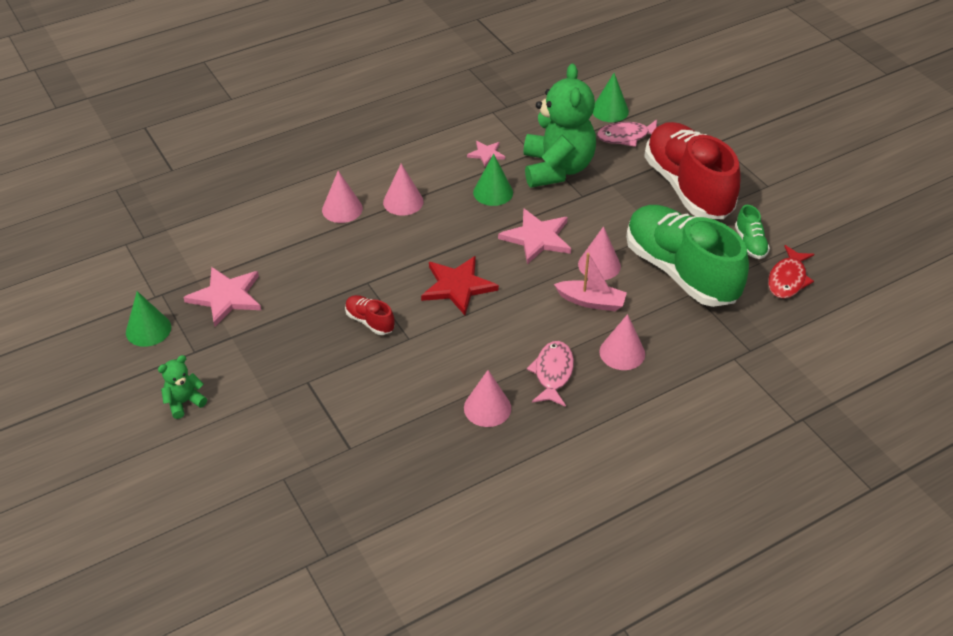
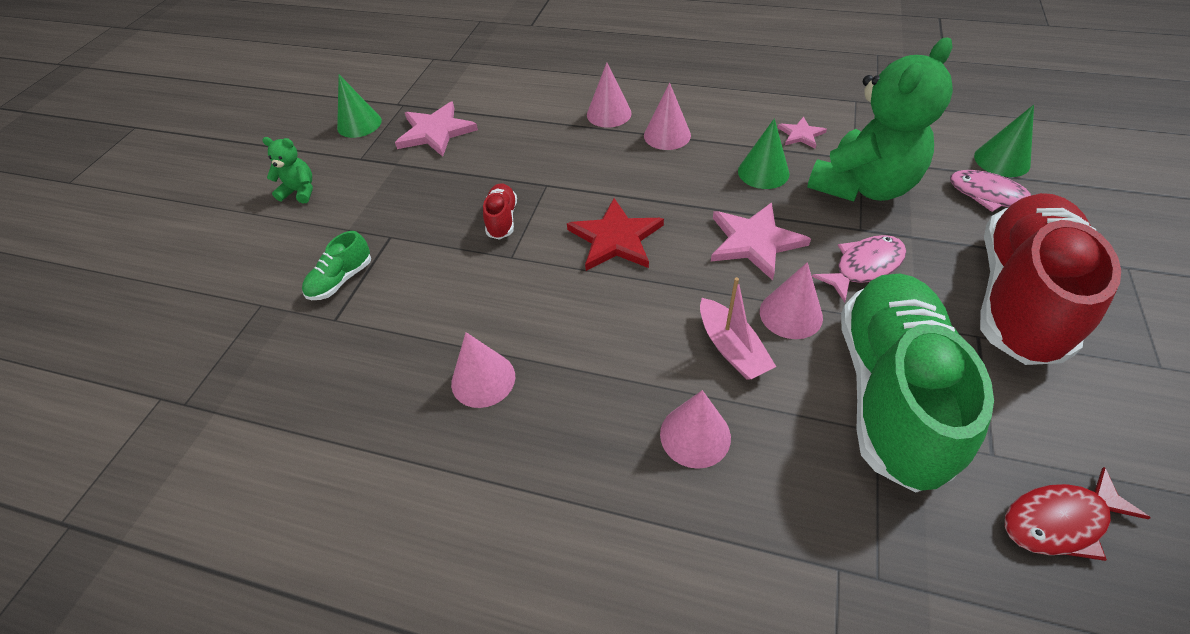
camera: 50 degrees right, 5 degrees up
(553, 373) = (590, 396): pink fish -> pink fish (864, 266)
(750, 243) = (1044, 426): green shoe -> green shoe (341, 280)

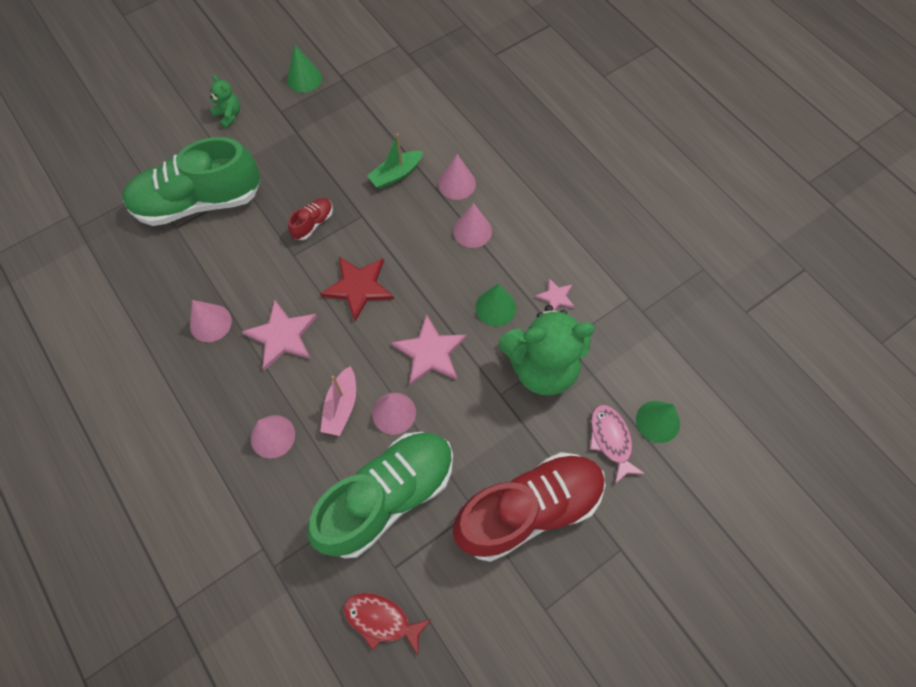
camera: 35 degrees right, 15 degrees up
(341, 280) = (199, 202): green shoe -> green shoe, size x2.47
(436, 132) = (341, 120): pink star -> pink star (282, 336)
(542, 138) = (396, 174): none -> green boat
(864, 266) = (469, 419): pink fish -> none

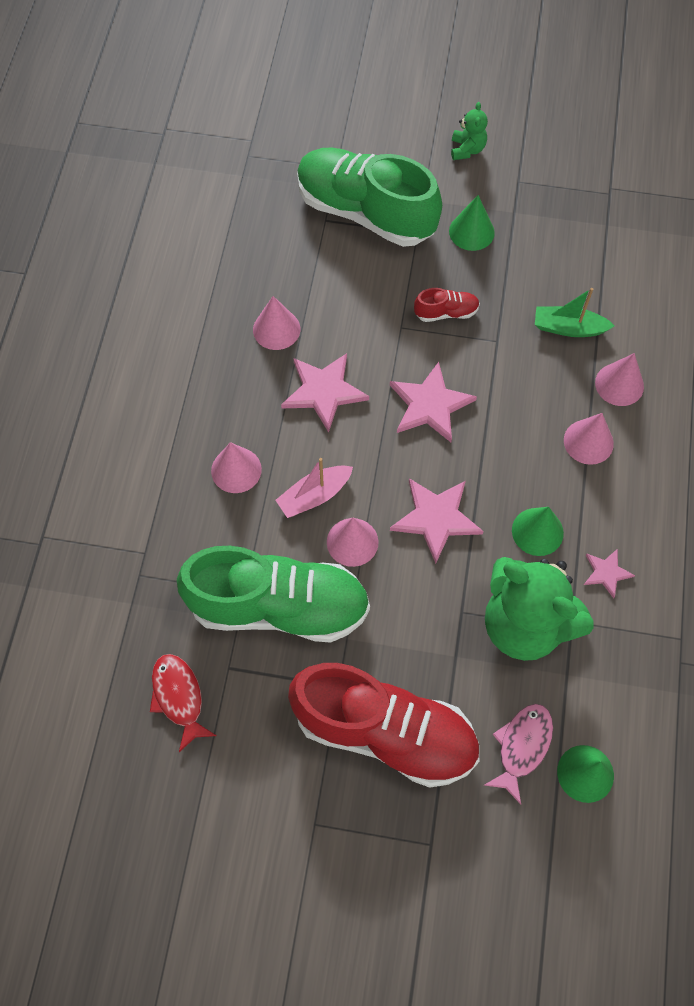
camera: 45 degrees right, 0 degrees up
(304, 79) = (571, 165): green cone -> green cone (471, 231)
(358, 287) = (430, 405): red star -> pink star

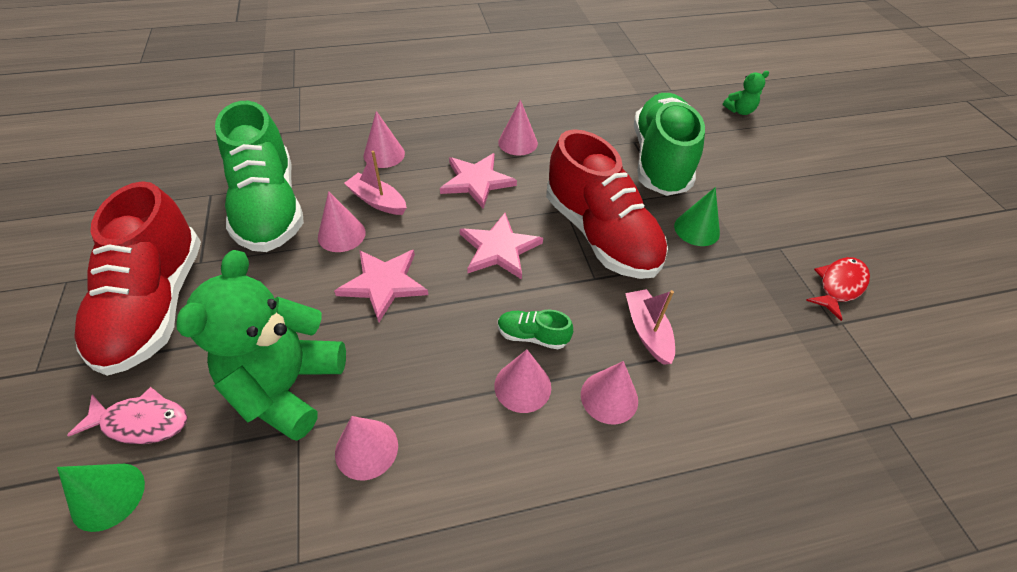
camera: 65 degrees right, 15 degrees down
(179, 697) = (182, 176): red fish -> red fish (839, 286)
(446, 312) = (600, 234): red shoe -> red shoe, size x2.47
(467, 149) = (778, 204): green teddy bear -> green teddy bear (739, 111)
(537, 531) = (397, 368): green cone -> none
(542, 415) = (532, 336): none -> green shoe
(568, 328) = (647, 331): green boat -> pink boat
(606, 573) = (366, 449): pink star -> pink cone

